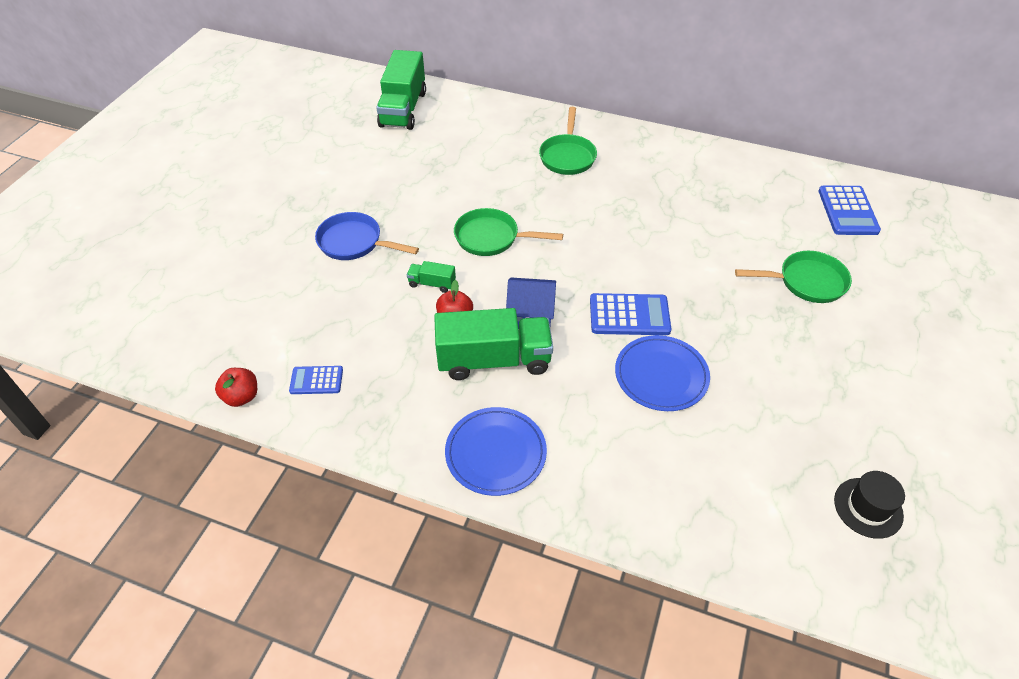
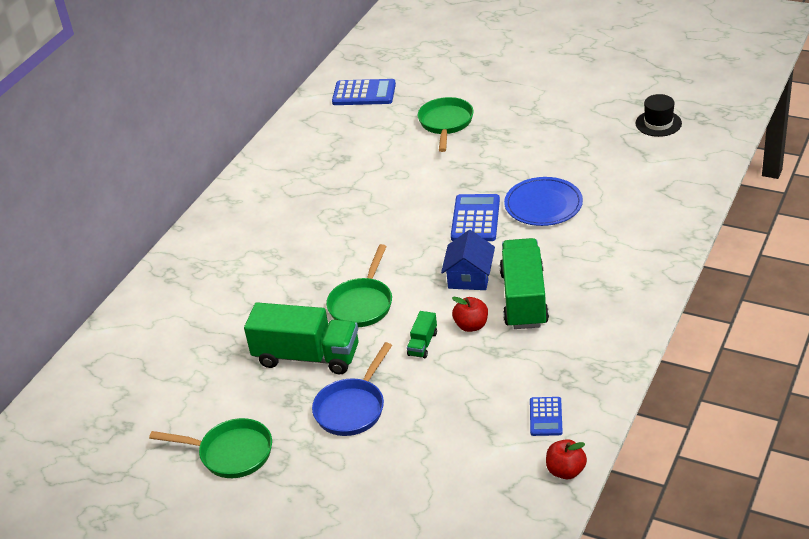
camera: 80 degrees left, 10 degrees down
(403, 109) = (111, 385): green truck -> green truck (307, 356)
(495, 453) = (624, 296): blue plate -> none
(567, 156) = (244, 251): green pan -> green pan (231, 453)

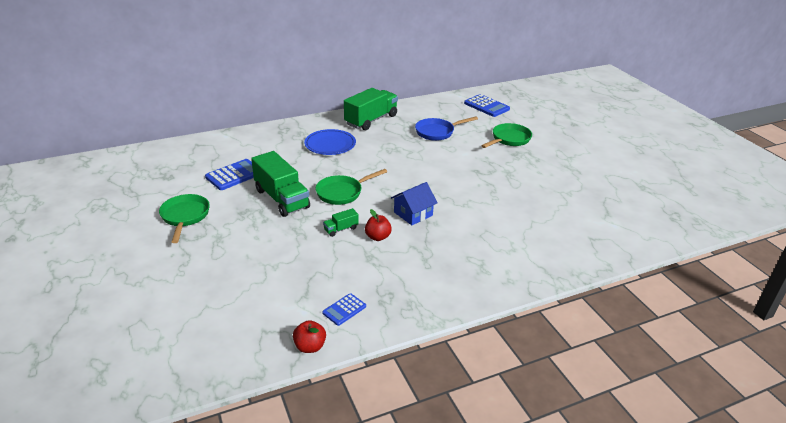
camera: 35 degrees right, 5 degrees down
(231, 453) = (185, 217): green pan -> green pan turned 150 degrees counterclockwise
(352, 408) = (263, 235): blue pan -> blue pan (437, 132)
(475, 219) = (458, 189): blue calculator -> blue calculator (234, 175)
(524, 299) = (425, 242): green truck -> green truck (371, 120)
(543, 205) = (506, 204): blue plate -> blue plate (330, 144)
(658, 123) = (640, 204): black hat -> none

